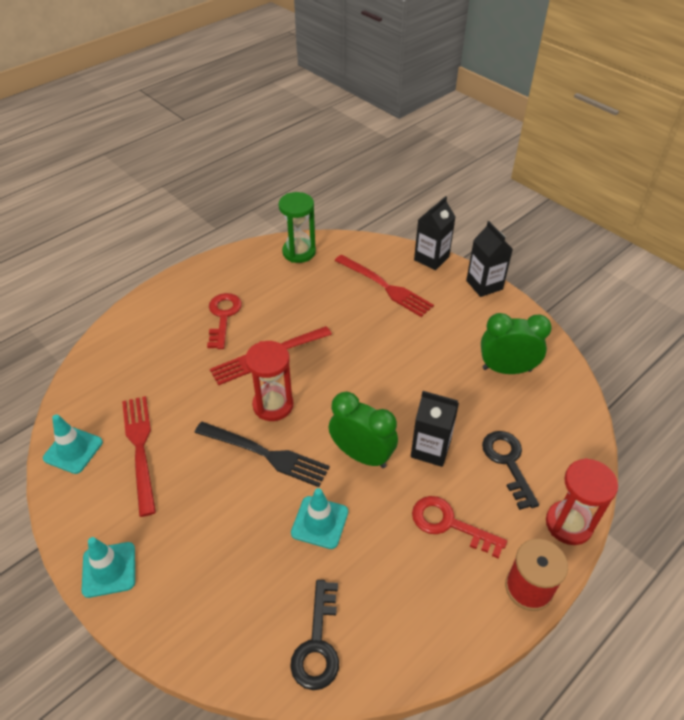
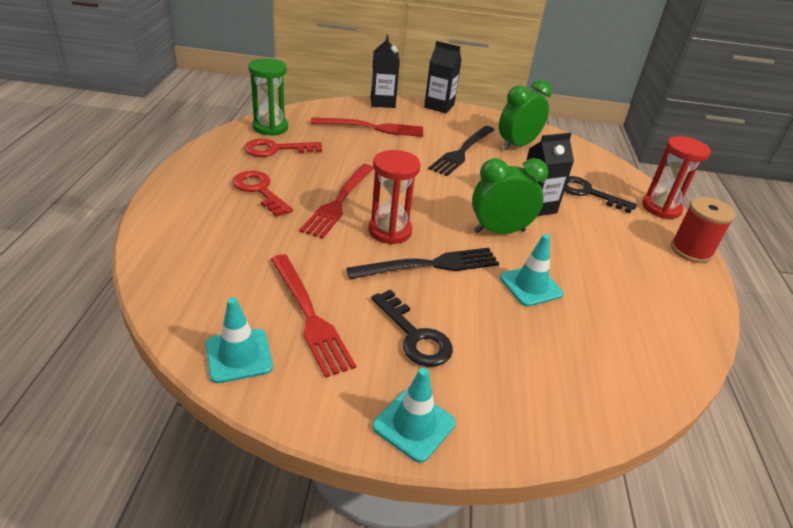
camera: 45 degrees left, 10 degrees down
(140, 447) = (310, 316): red fork -> red fork turned 150 degrees counterclockwise
(317, 644) = (637, 360): black key -> black key (415, 336)
(437, 352) = (462, 152): none -> black fork
(449, 524) = (606, 242): red key -> red key (276, 149)

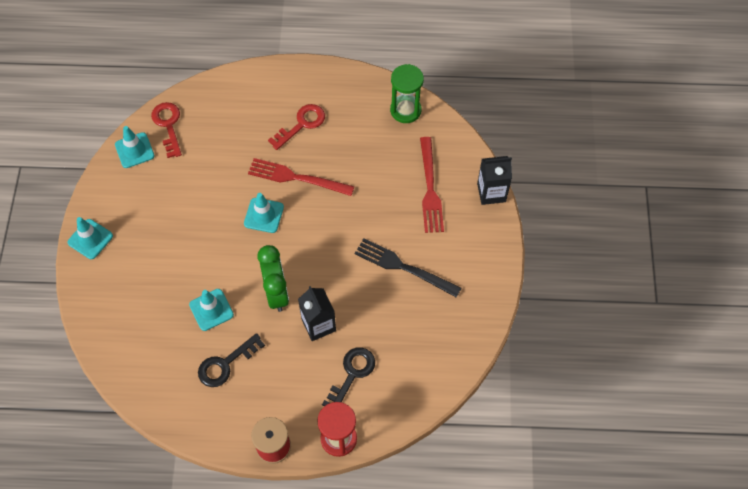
camera: 90 degrees right, 25 degrees up
(276, 149) = (367, 122): red key -> red key (168, 125)
(310, 316) = (168, 179): red fork -> none
(390, 231) = (264, 215): red hourglass -> turquoise traffic cone
(415, 336) = (156, 237): black key -> black key (225, 364)
(431, 265) = (227, 244): black fork -> none
(439, 106) = (500, 246): black carton -> none
(517, 145) = (431, 318): green clock -> none

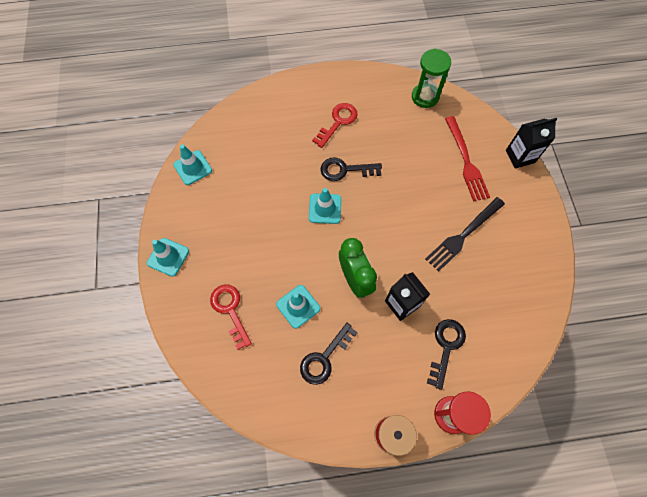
camera: 10 degrees left, 5 degrees up
(168, 125) = (218, 140): red key -> red key (230, 310)
(295, 178) = (345, 170): red fork -> black key
(402, 267) = (463, 236): black fork -> black fork turned 60 degrees counterclockwise

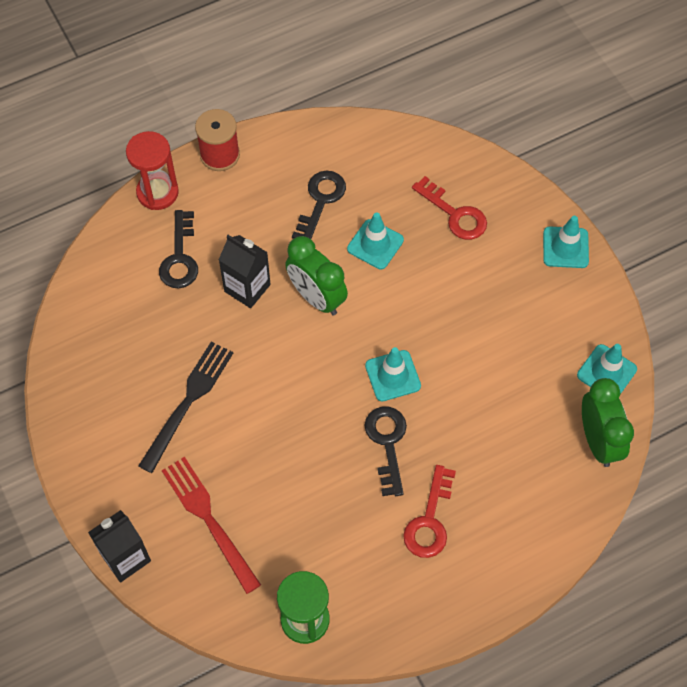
camera: 160 degrees right, 5 degrees down
(221, 132) = (598, 441): none -> green clock
(345, 170) = (387, 443): black key -> black key turned 75 degrees counterclockwise

